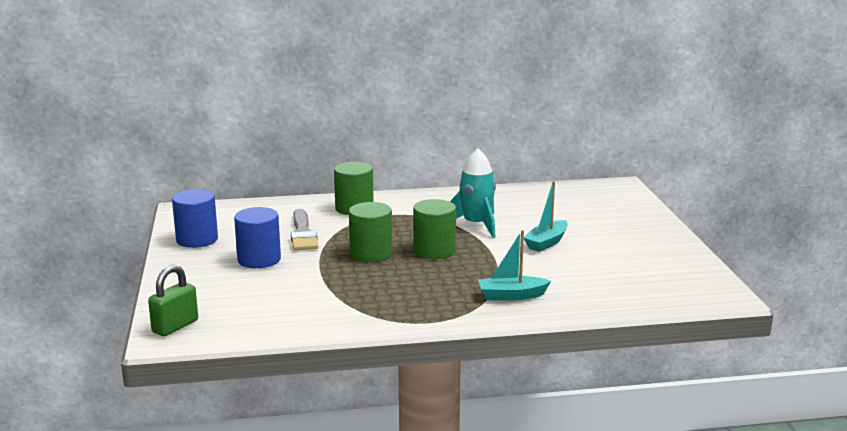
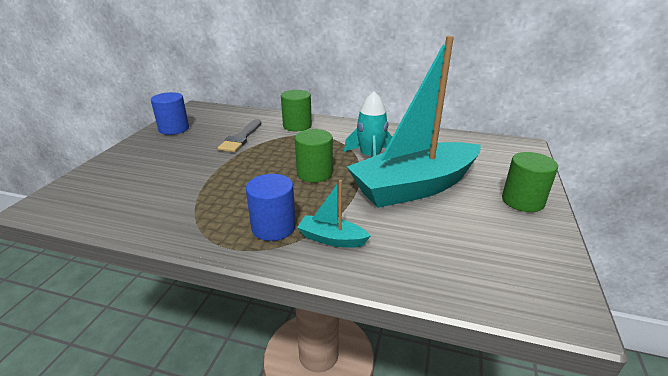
camera: 25 degrees right, 10 degrees up
(175, 326) = (61, 196): green padlock -> none
(259, 259) = (188, 152): blue cylinder -> blue cylinder (273, 227)
(371, 254) = (265, 165): green cylinder -> green cylinder (522, 201)
(546, 243) = (414, 187): turquoise boat -> turquoise boat, size x2.45

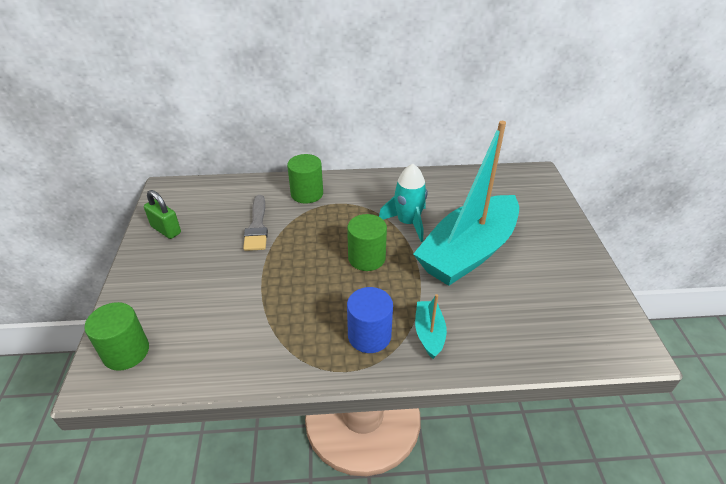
camera: 20 degrees left, 10 degrees up
(174, 129) = (166, 230): blue cylinder -> green padlock
(331, 239) = (429, 333): turquoise boat -> turquoise boat turned 90 degrees clockwise
(522, 201) = (563, 245): green cylinder -> green cylinder (126, 352)

